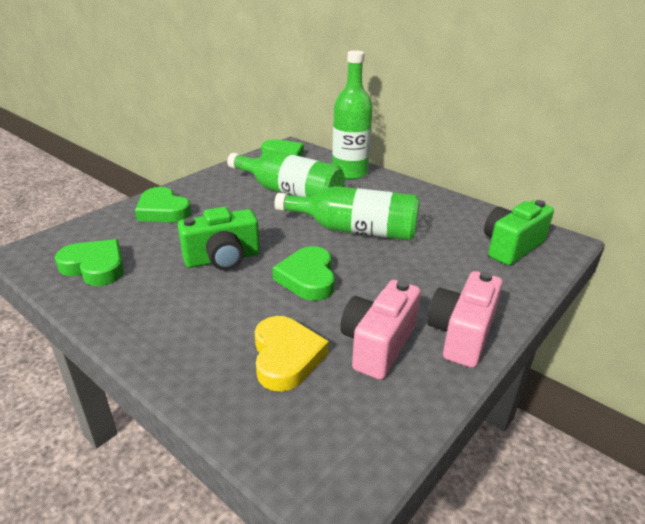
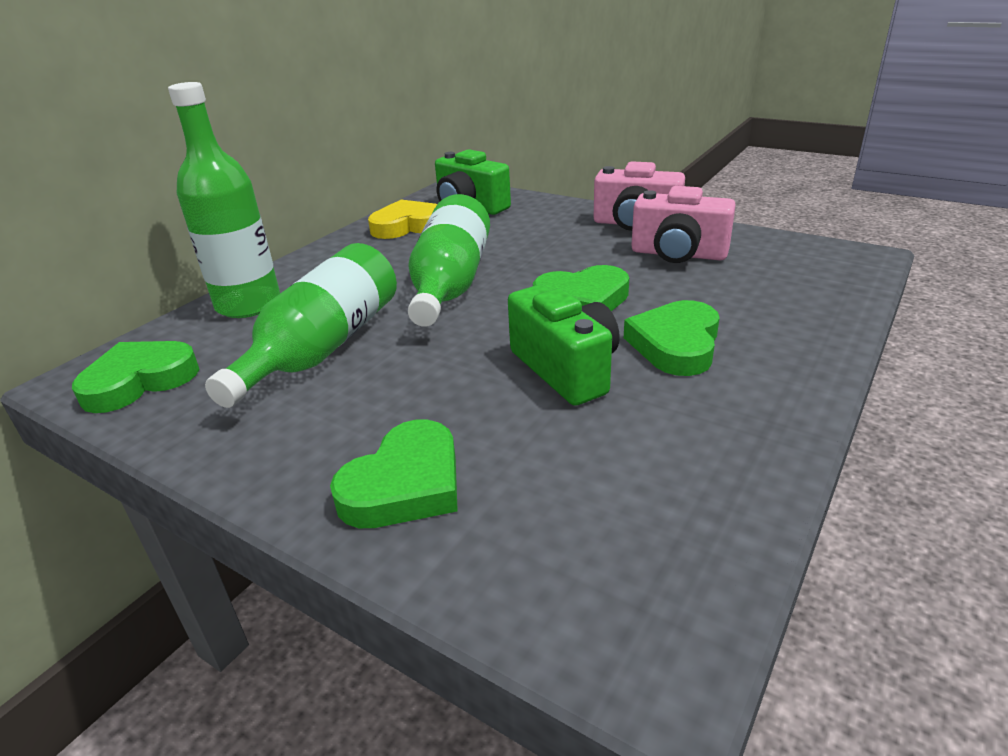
camera: 95 degrees left, 0 degrees up
(95, 267) = (656, 505): green heart -> green heart (676, 344)
(286, 357) = (734, 293): yellow heart -> yellow heart (408, 226)

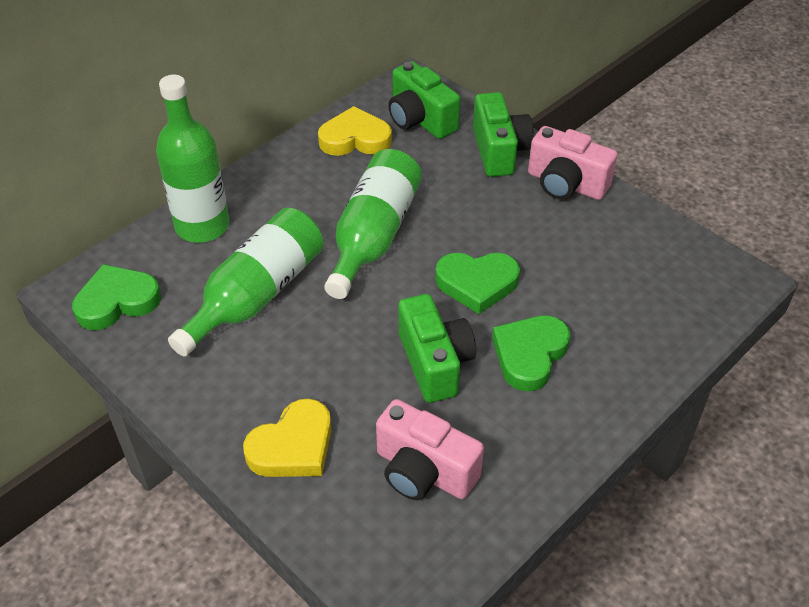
camera: 10 degrees right, 15 degrees up
(405, 484) = (293, 446): green heart -> yellow heart
(557, 214) = (499, 151): none -> green camera
(678, 254) = (584, 239): pink camera -> pink camera (424, 471)

